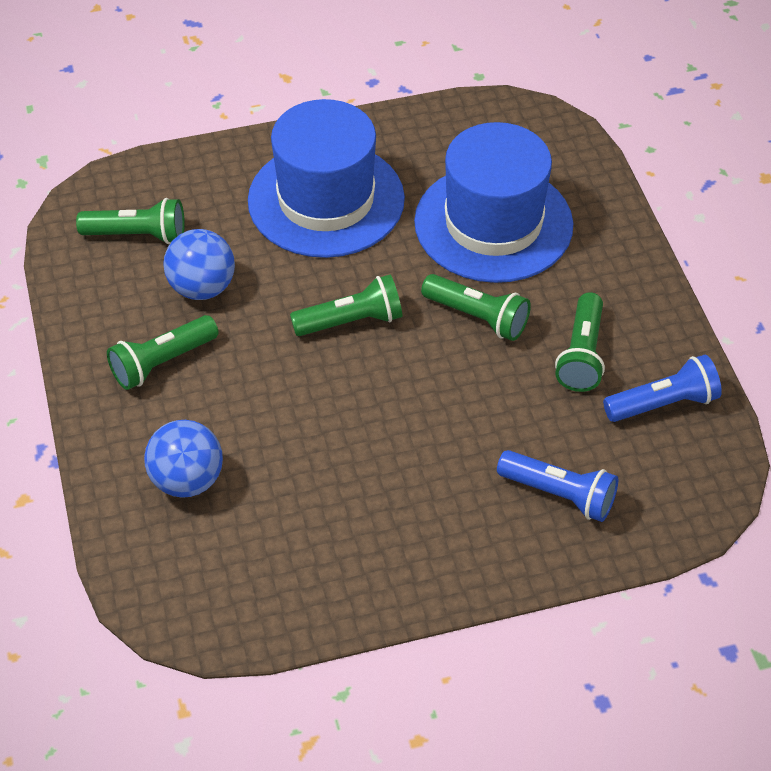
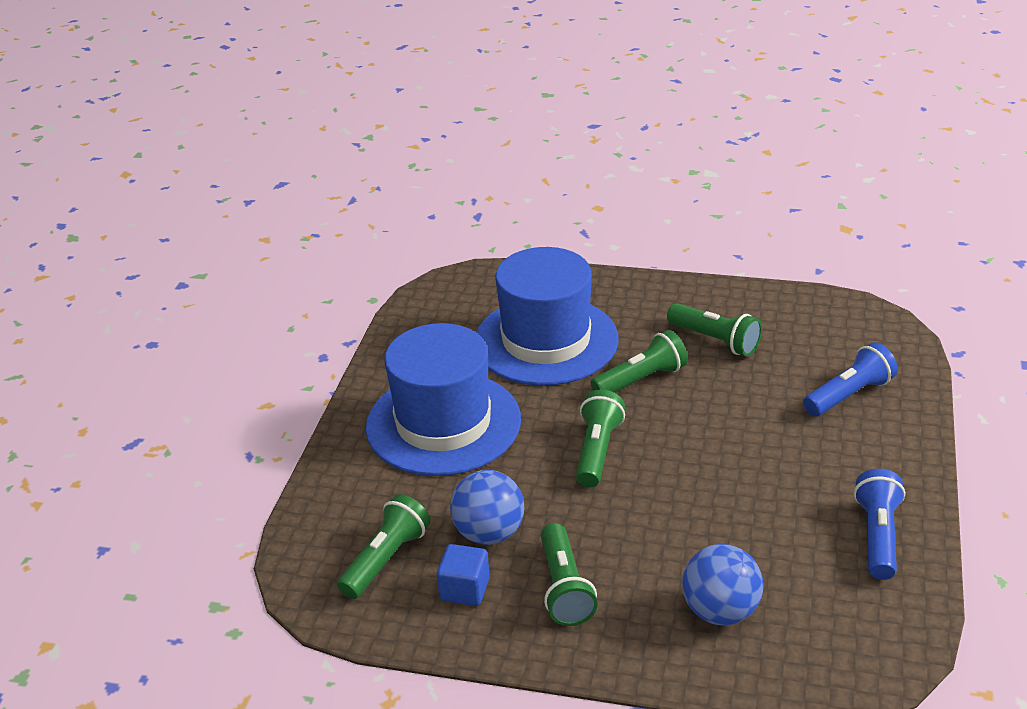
camera: 60 degrees left, 15 degrees down
(128, 298) = (465, 589): none -> blue cube
(663, 403) = (787, 318): blue flashlight -> blue flashlight (877, 536)

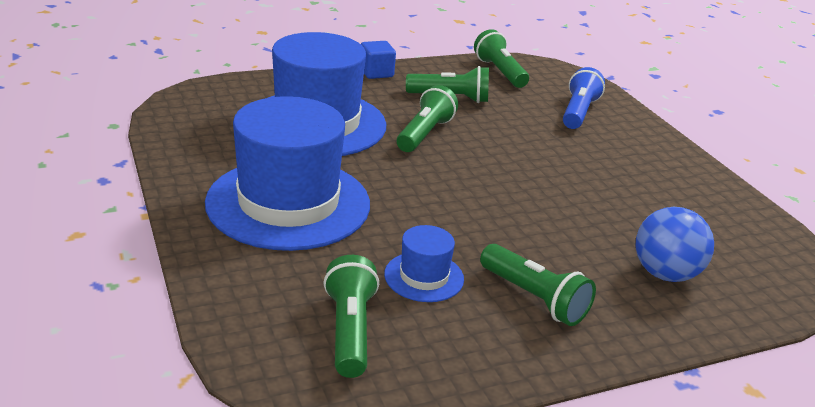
camera: 40 degrees left, 5 degrees down
(465, 589) = (452, 330): blue cube -> blue cube (376, 73)
(489, 533) = (424, 277): blue ball -> blue hat
(597, 451) = (445, 190): green flashlight -> green flashlight (499, 72)
(877, 536) = (699, 192): blue flashlight -> none

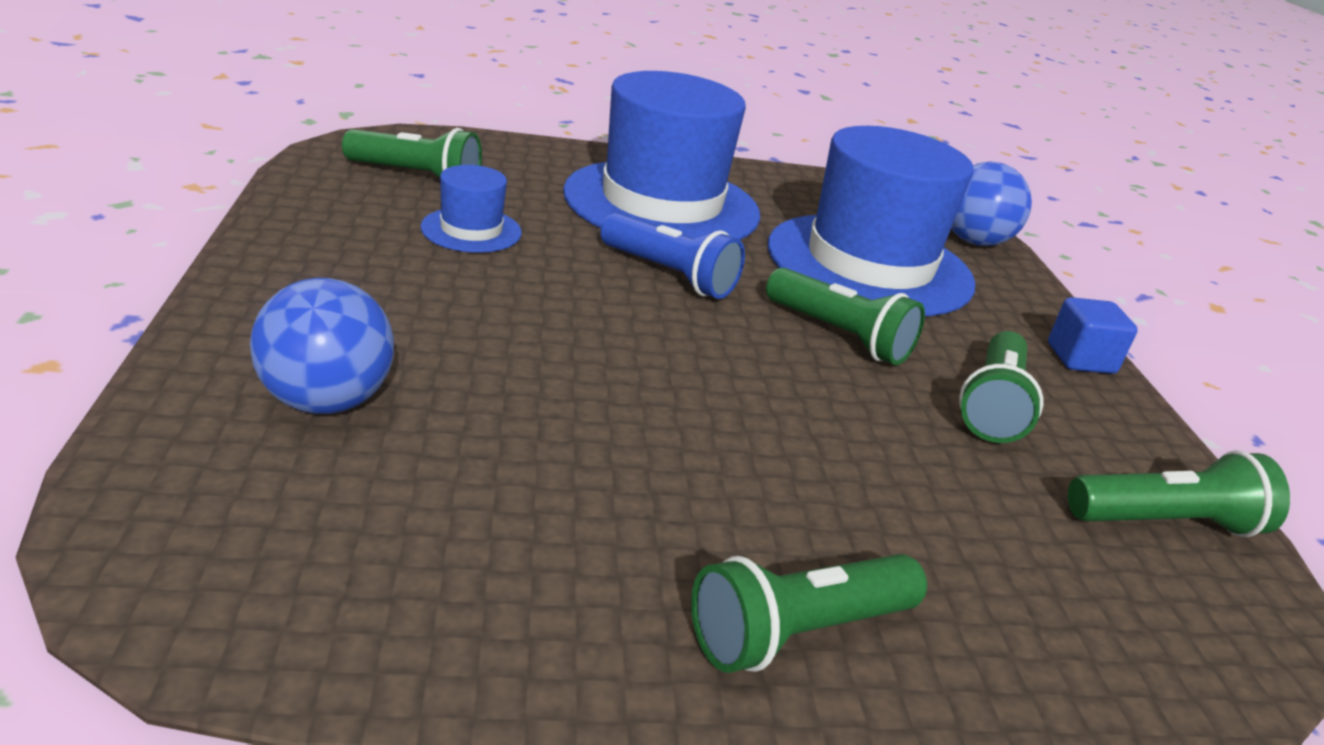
camera: 105 degrees right, 0 degrees up
(241, 88) = (974, 241): none -> blue ball
(534, 298) = (374, 277): green flashlight -> green flashlight (798, 632)
(578, 112) = (963, 569): blue flashlight -> blue flashlight (669, 275)

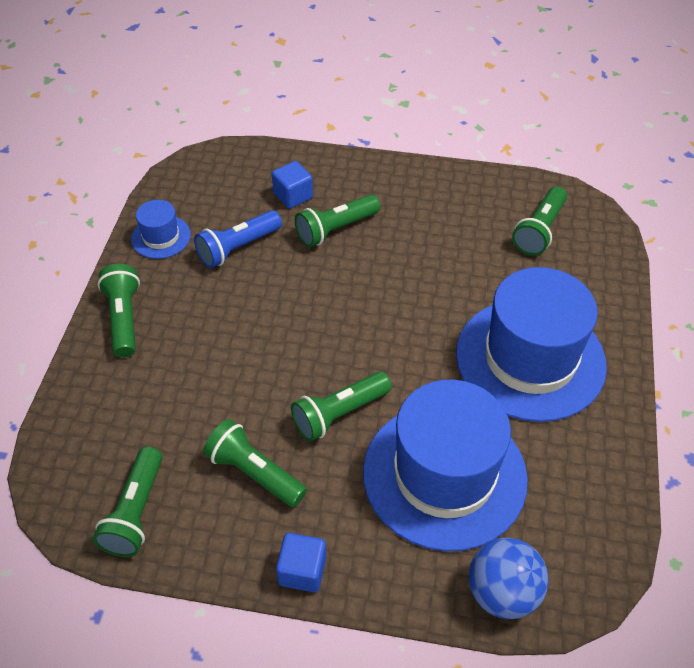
camera: 110 degrees right, 20 degrees up
(326, 401) = (293, 196): blue ball -> blue cube
(434, 345) = (336, 229): none -> green flashlight
(471, 230) = (464, 251): blue hat -> blue hat (161, 237)
(669, 275) = (415, 339): blue flashlight -> blue flashlight (238, 248)

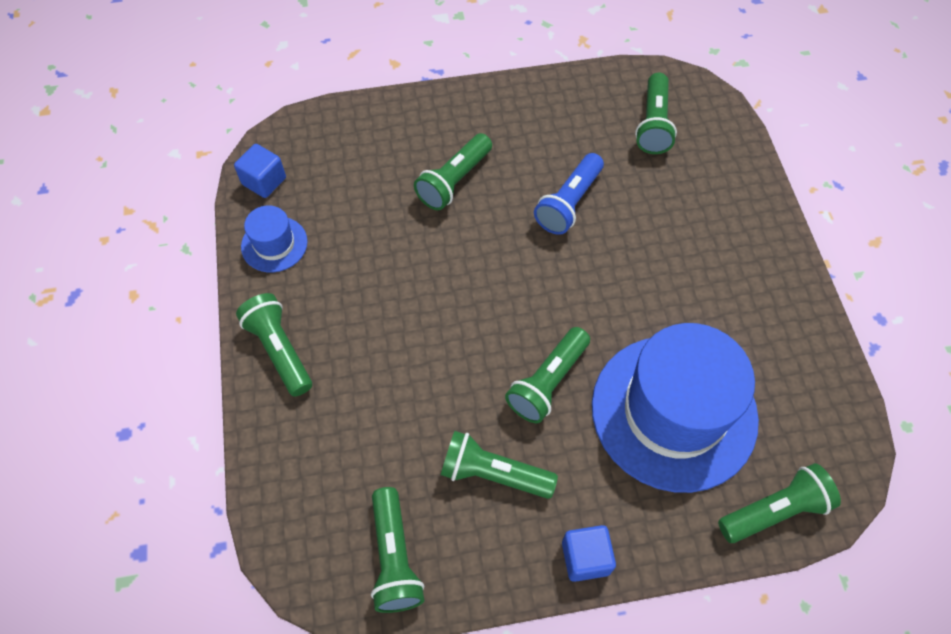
camera: 20 degrees left, 10 degrees up
(238, 248) = (363, 232): blue flashlight -> blue flashlight (569, 203)
(293, 196) = (393, 155): blue cube -> blue cube (264, 181)
(502, 592) = (774, 510): blue ball -> green flashlight
(530, 359) = (701, 265): blue hat -> none

